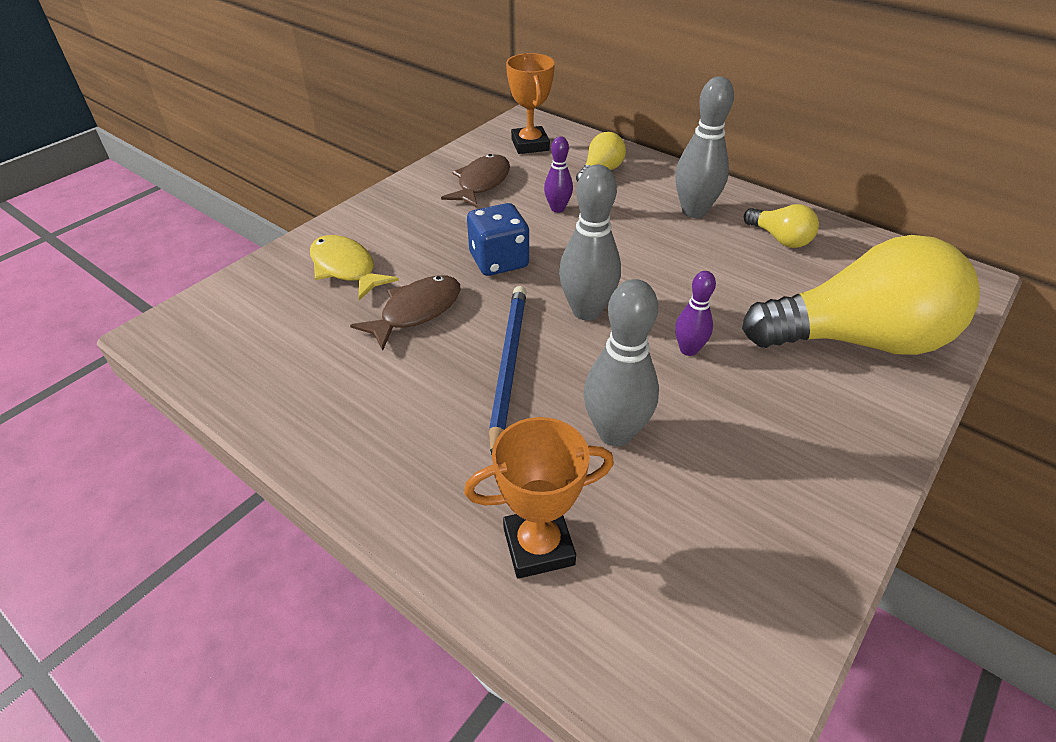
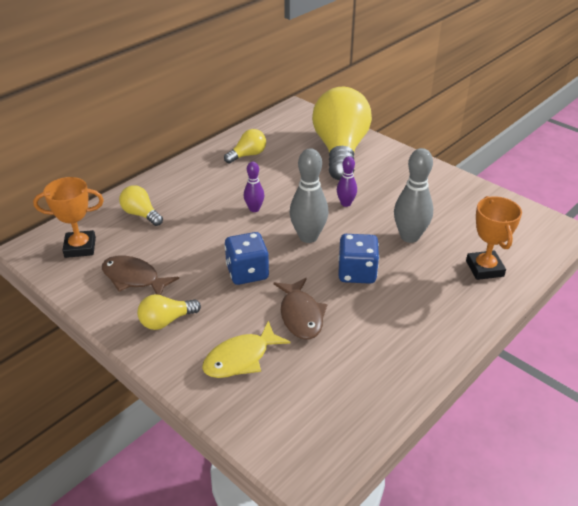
camera: 85 degrees left, 5 degrees down
(411, 212) = (166, 321): none -> yellow light bulb
(416, 311) = (301, 315): brown fish -> brown fish turned 150 degrees counterclockwise
(508, 365) = (357, 273): blue pencil -> blue dice
(557, 208) = (186, 240): purple bowling pin -> purple bowling pin (254, 209)
(694, 211) = (208, 181): grey bowling pin -> none

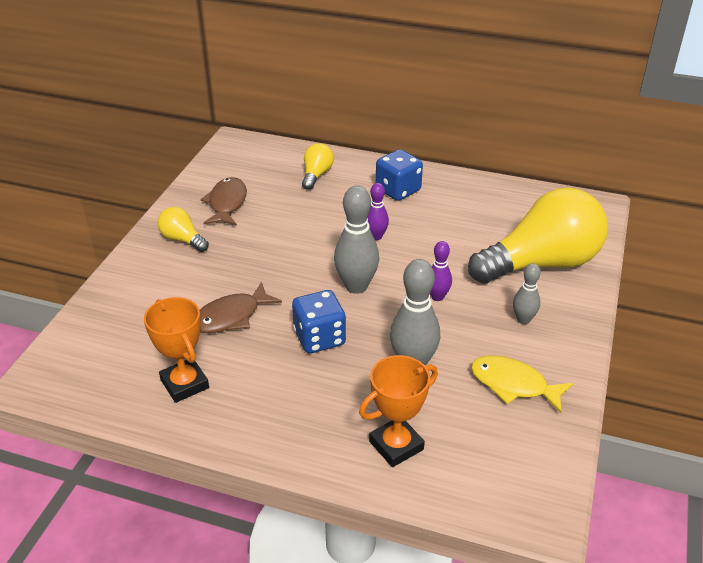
camera: 65 degrees right, 0 degrees up
(80, 247) = (249, 162): orange trophy -> orange trophy (184, 384)
(241, 358) = (156, 297): yellow fish -> yellow fish (513, 385)
(247, 272) = (273, 264): blue dice -> blue dice (398, 190)
(248, 155) = (468, 202): yellow light bulb -> none
(391, 177) = (523, 319): none -> grey bowling pin

